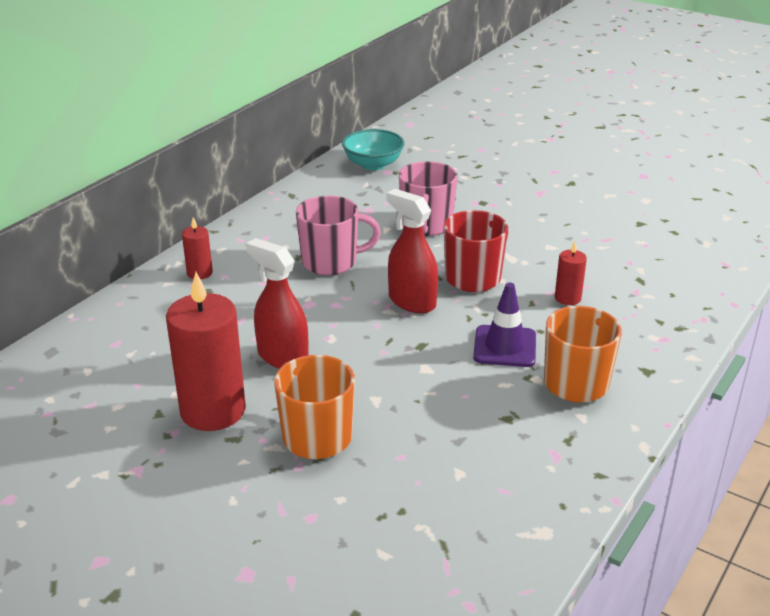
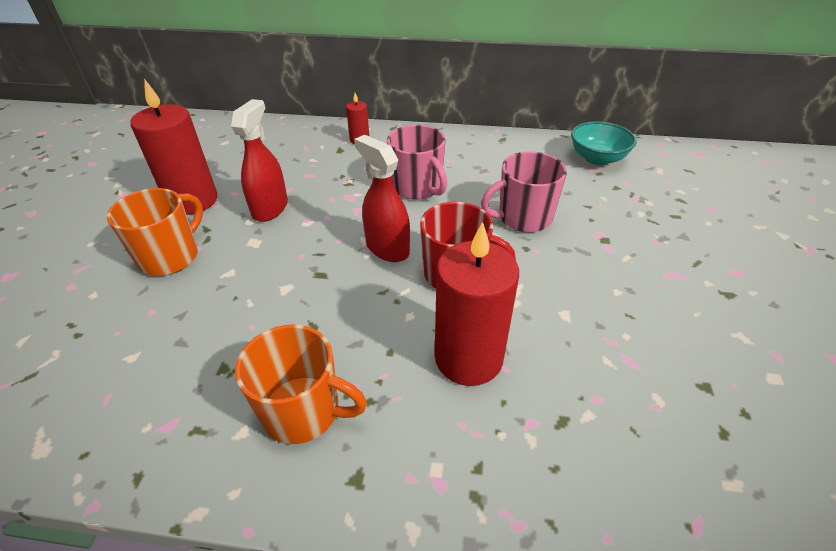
camera: 65 degrees right, 10 degrees up
(411, 301) = (387, 248): red spray bottle -> red spray bottle turned 60 degrees counterclockwise
(505, 346) = (345, 332): purple traffic cone -> none
(567, 298) = (468, 358): red candle -> red candle, size x2.11

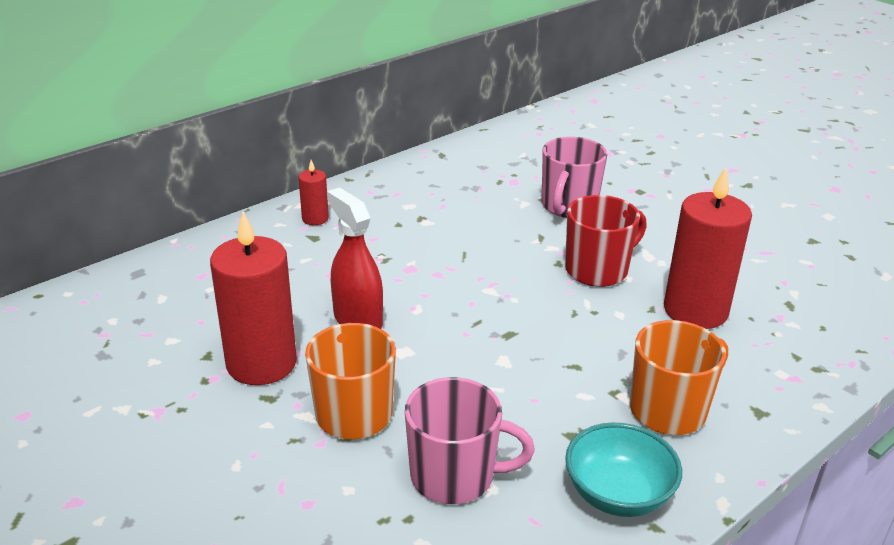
camera: 50 degrees left, 10 degrees down
(387, 248) = (519, 284): red spray bottle -> none
(417, 187) = (451, 229): pink mug -> pink mug (454, 476)
(597, 158) = (538, 136): turquoise bowl -> turquoise bowl (618, 494)

